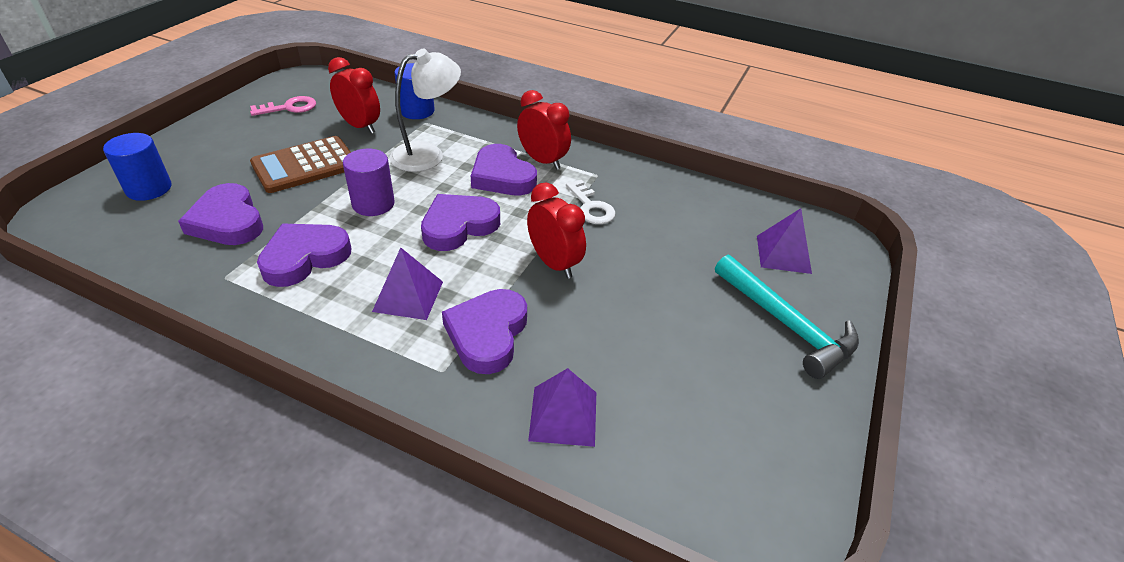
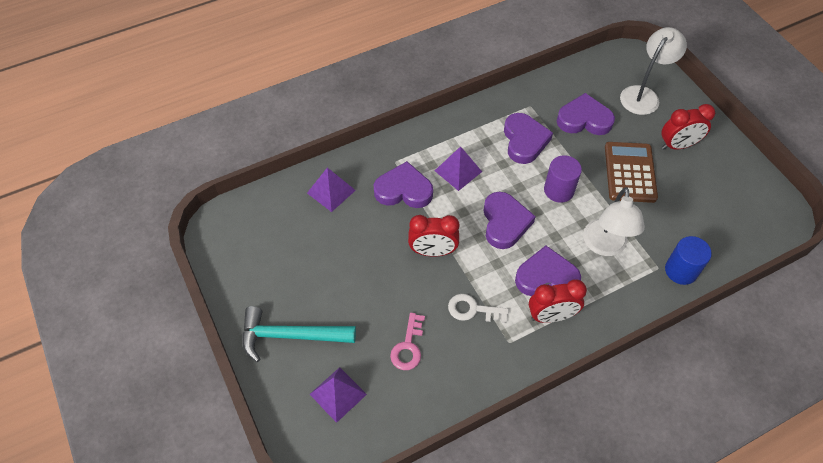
camera: 130 degrees right, 15 degrees up
(149, 189) = (643, 95): blue cylinder -> white lamp
(289, 107) = (727, 191): pink key -> pink key (408, 346)
(360, 126) = (673, 223): red clock -> red clock (678, 145)
(487, 334) = (403, 190): purple heart -> purple heart turned 45 degrees counterclockwise

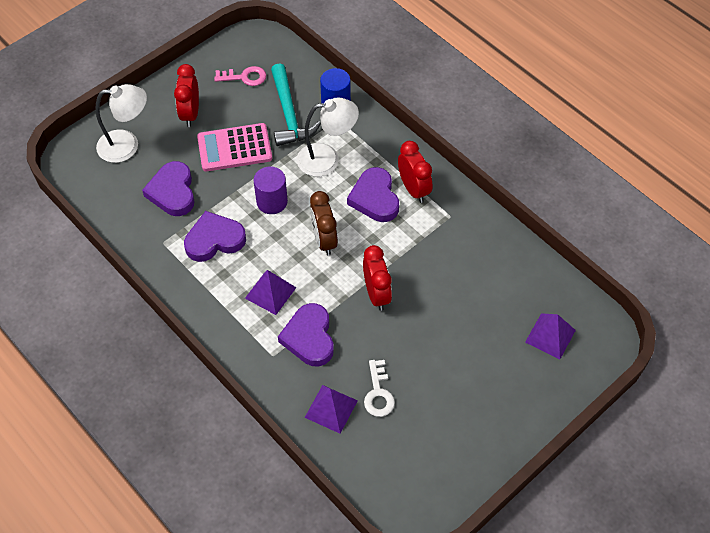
camera: 105 degrees left, 0 degrees up
(291, 336) = (510, 393): turquoise hammer -> turquoise hammer (289, 114)
(408, 346) = (484, 291): pink key -> pink key (244, 77)
(473, 309) = (428, 249): white key -> white key (378, 393)
(505, 222) = (324, 240): purple heart -> brown clock
(630, 172) = (234, 148): brown calculator -> pink calculator
(643, 95) = (127, 145): white lamp -> white lamp turned 150 degrees clockwise
(678, 145) = (190, 114): red clock -> red clock turned 150 degrees counterclockwise

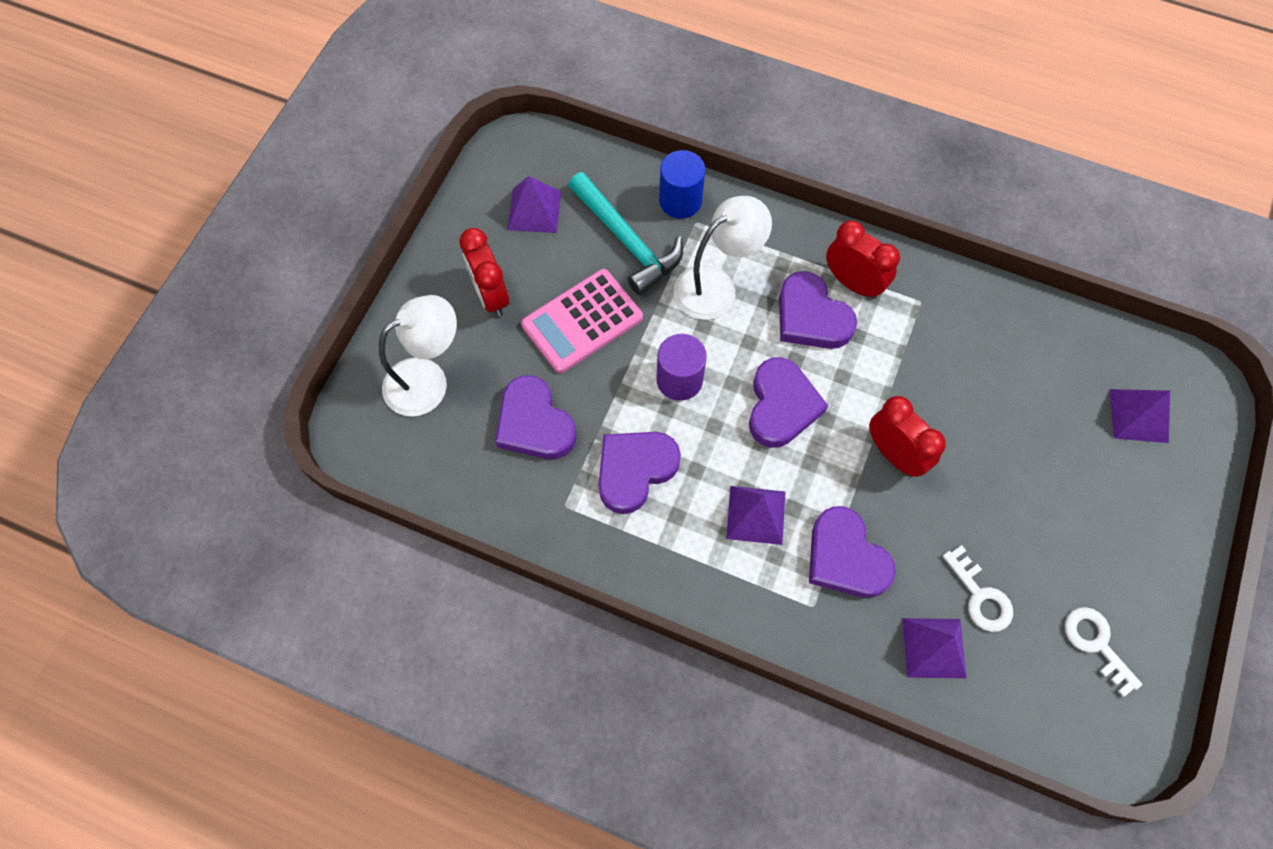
camera: 25 degrees left, 10 degrees up
(244, 77) = (534, 210): pink key -> purple pyramid
(324, 240) = (781, 406): brown clock -> purple heart
(434, 451) = (1096, 644): none -> white key

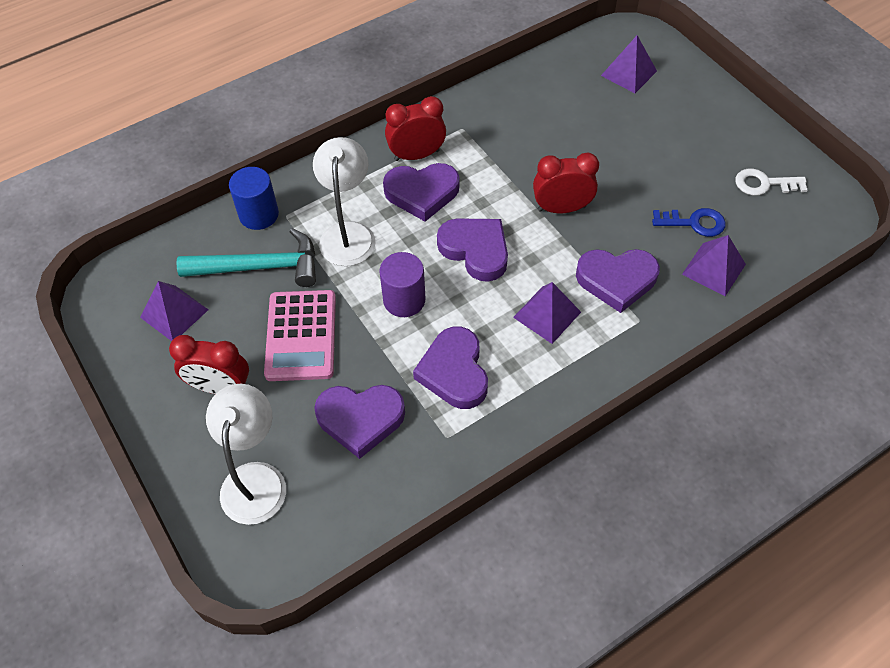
camera: 55 degrees left, 10 degrees down
(980, 596) = (694, 223): white key -> blue key

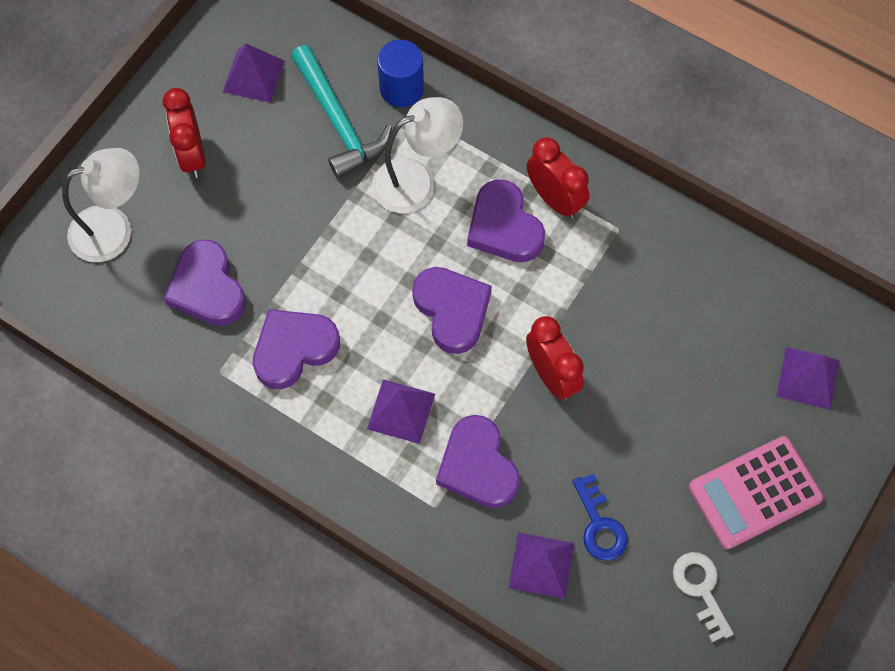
camera: 65 degrees right, 10 degrees up
(301, 336) = (276, 195): pink calculator -> pink calculator (755, 492)
(404, 300) = (358, 268): purple cylinder -> none
(475, 250) = (452, 310): purple heart -> purple heart turned 45 degrees counterclockwise

